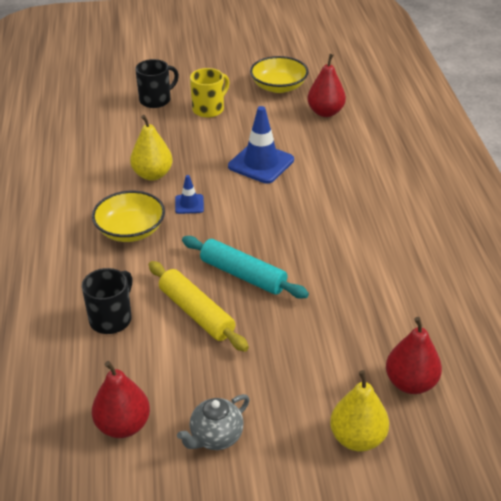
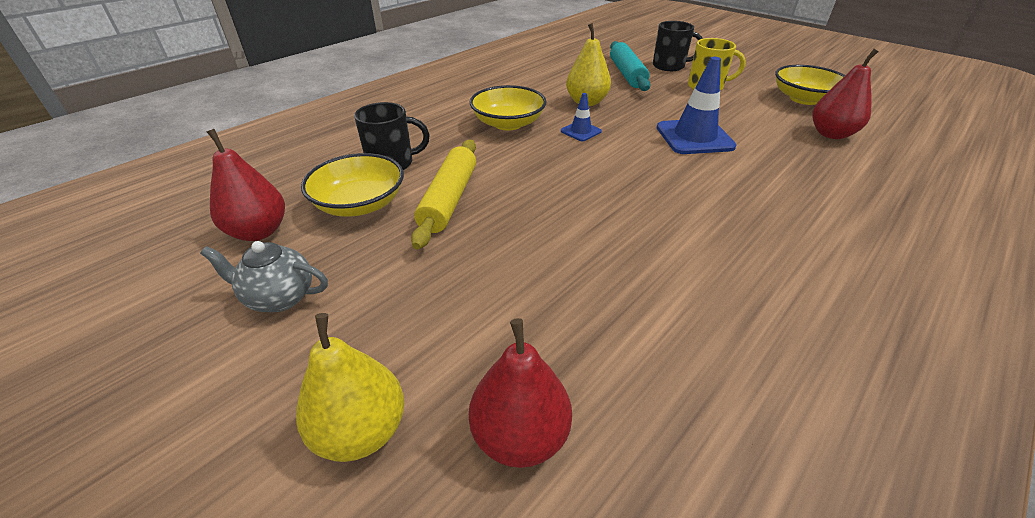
camera: 50 degrees right, 0 degrees up
(149, 359) = (360, 204): none -> yellow bowl
(243, 275) = (534, 199): turquoise rolling pin -> turquoise rolling pin (627, 74)

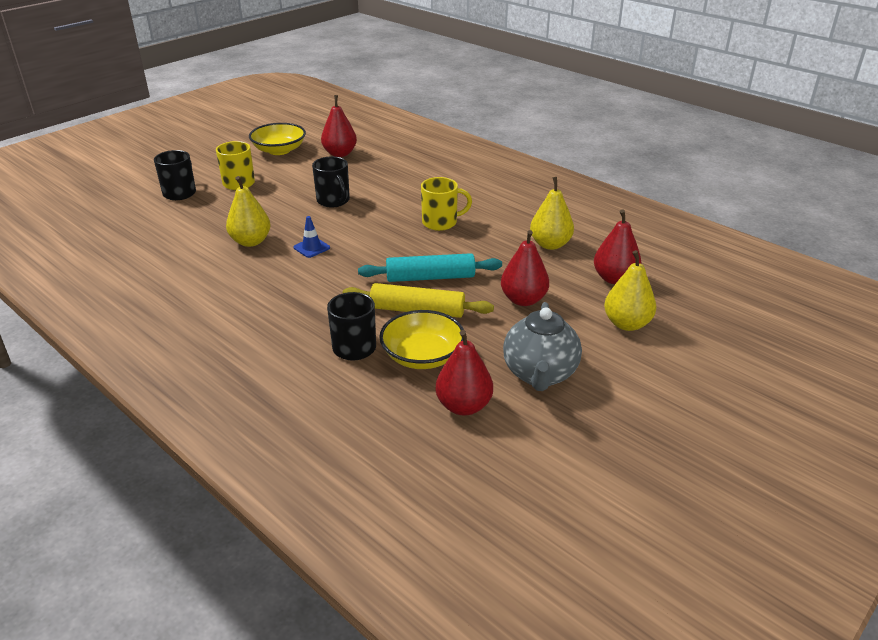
camera: 90 degrees left, 5 degrees down
(279, 297) = (539, 374): grey teapot -> grey teapot, size x1.52
(460, 293) = (523, 300): none -> red pear
(508, 123) = (285, 284): yellow bowl -> none
(627, 74) = (189, 216): turquoise rolling pin -> turquoise rolling pin (430, 277)
(637, 341) = (550, 244): none -> yellow pear
(672, 217) = (441, 222): none -> yellow mug
(694, 137) = (333, 201): blue traffic cone -> black mug

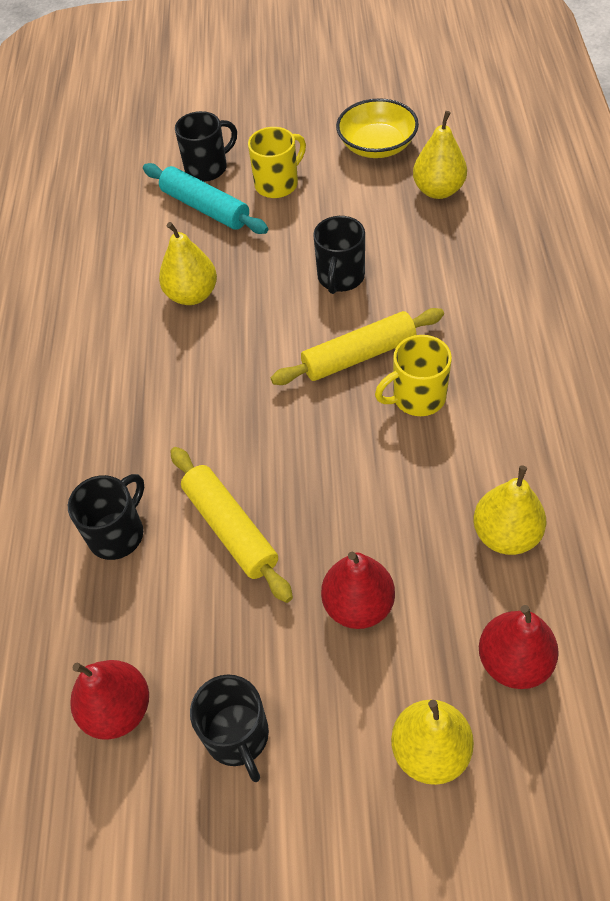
camera: 50 degrees right, 20 degrees up
(311, 248) = (237, 345): blue traffic cone -> none
(340, 154) = (438, 190): red pear -> yellow pear
(388, 222) = (358, 356): none -> yellow rolling pin
(422, 356) = (160, 602): yellow bowl -> none
(430, 277) = (301, 485): turquoise rolling pin -> turquoise rolling pin (205, 208)
(441, 222) = (417, 397): yellow mug -> yellow mug turned 120 degrees clockwise
(539, 374) = (238, 736): grey teapot -> black mug

